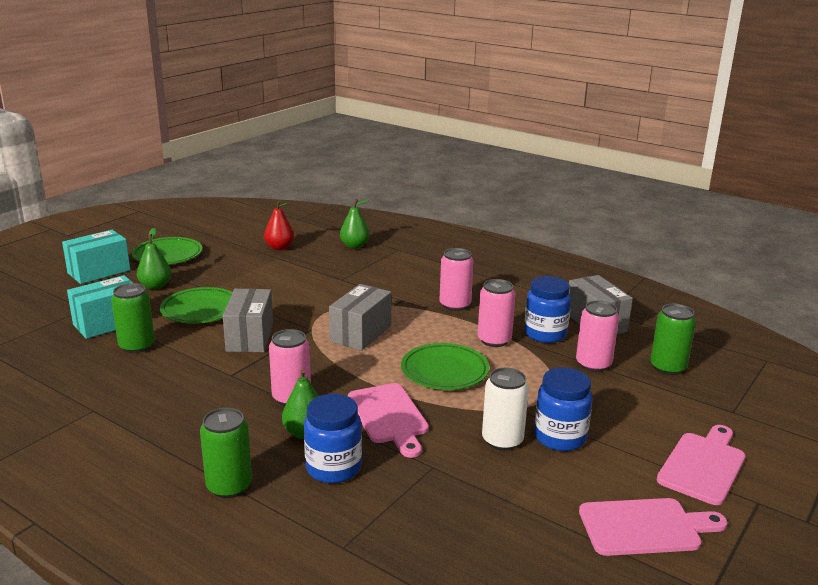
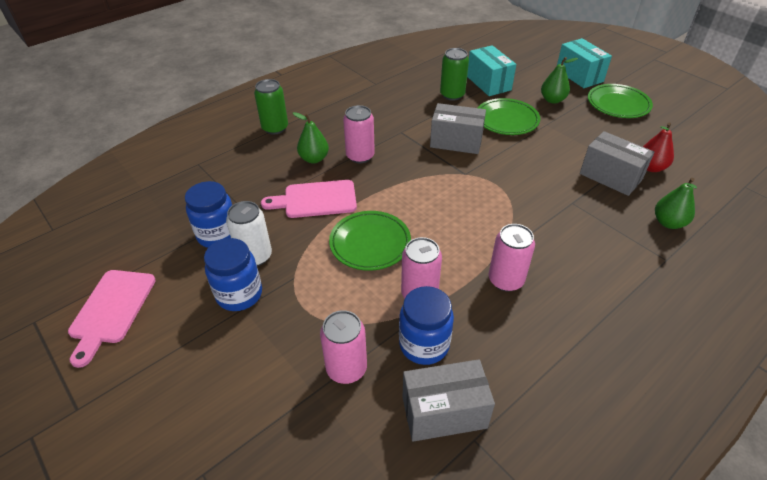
camera: 105 degrees right, 20 degrees up
(333, 468) = (269, 167): blue jar -> blue jar (218, 235)
(360, 333) = (451, 201): grey box -> grey box (610, 176)
(667, 367) = (315, 448): green can -> none
(703, 465) = (144, 389): pink cutting board -> none

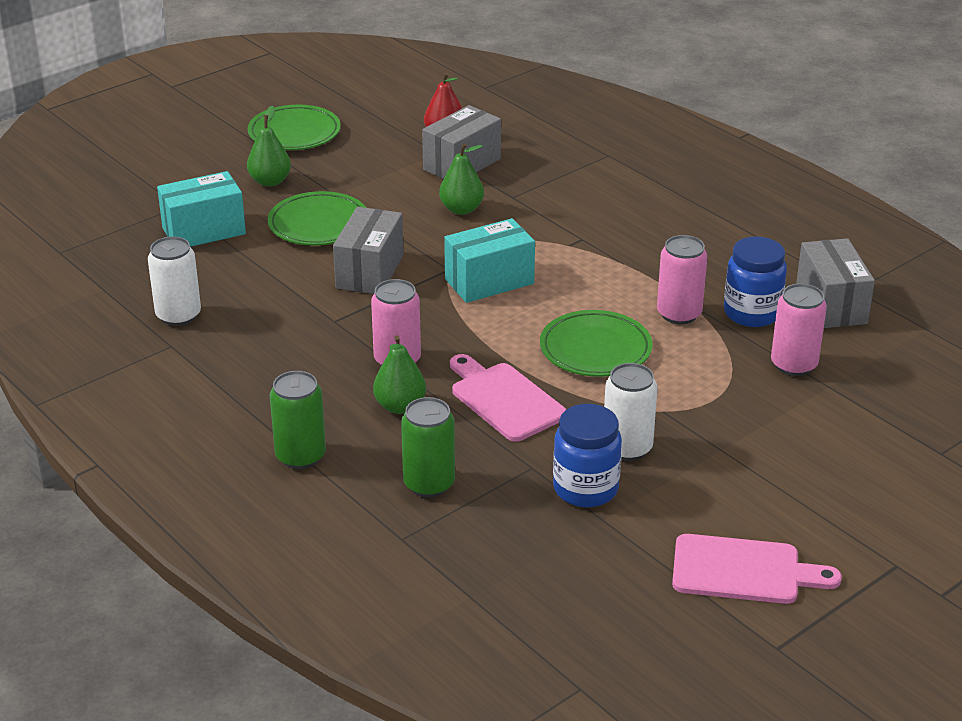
camera: 90 degrees left, 10 degrees down
(239, 294) = (699, 454): blue jar -> none
(316, 200) = (504, 399): pink cutting board -> pink cutting board turned 150 degrees clockwise
(403, 83) = (178, 315): none -> white can
(452, 95) = (232, 267): green can -> green can (429, 484)
(506, 280) = (650, 255): pink can -> none
(579, 75) = (203, 151): turquoise box -> turquoise box (489, 281)
(668, 223) = (549, 143): green pear -> green pear (461, 209)

